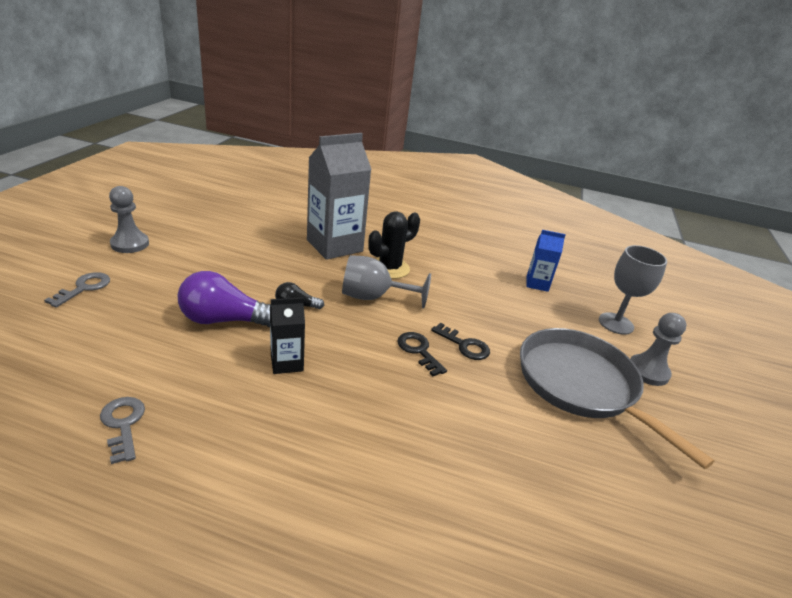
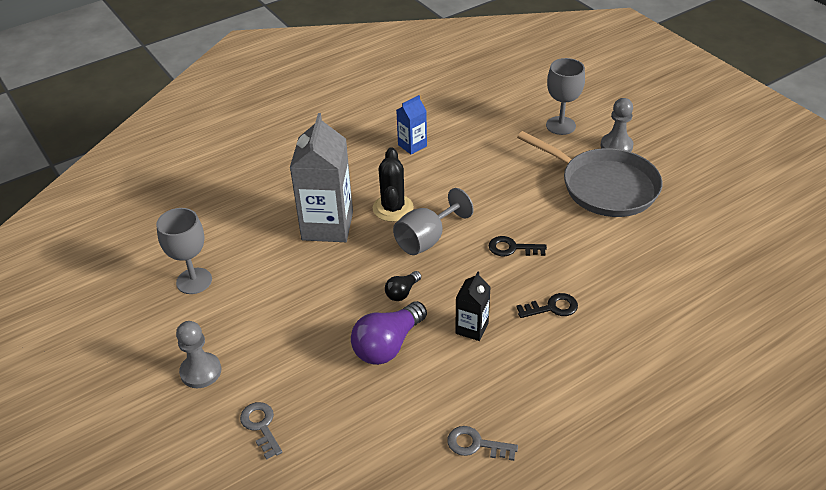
camera: 45 degrees left, 10 degrees up
(222, 213) = (194, 281): none -> grey goblet
(464, 345) = (524, 220): black key -> black key (552, 307)
(537, 284) = (484, 134): blue carton -> blue carton (412, 145)
(581, 385) = (605, 187): grey pan -> grey pan turned 150 degrees counterclockwise

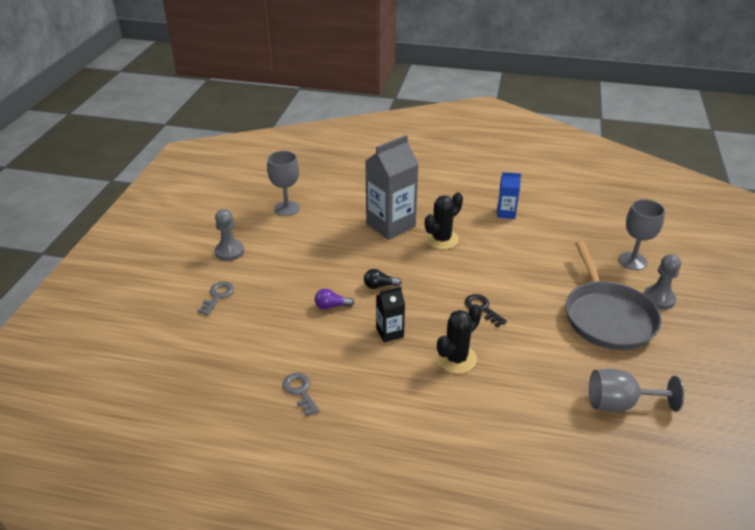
camera: 45 degrees right, 5 degrees down
(388, 345) = (331, 306): purple light bulb -> purple light bulb, size x0.52
(426, 239) = (436, 268): grey goblet -> grey goblet (619, 404)
(552, 307) = (456, 358): black key -> black cactus

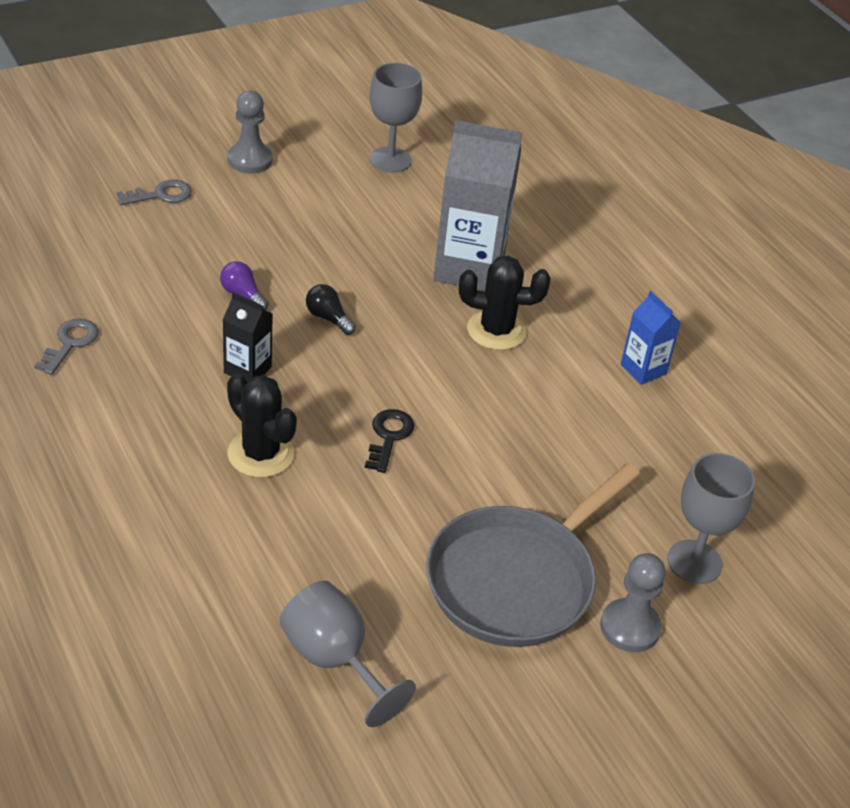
camera: 45 degrees right, 5 degrees up
(456, 358) = (261, 454): black cactus -> black cactus turned 45 degrees clockwise

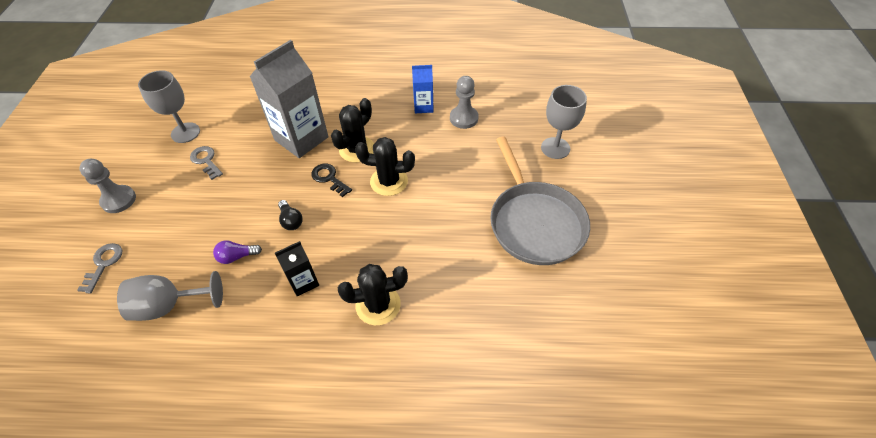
camera: 55 degrees left, 10 degrees up
(70, 343) = (201, 382): grey key -> grey key (206, 161)
(328, 318) = (291, 220): black light bulb -> black light bulb turned 105 degrees counterclockwise
(334, 660) = (554, 334): grey goblet -> grey goblet (169, 305)
(389, 437) = (404, 233): black key -> black key (329, 178)
(465, 387) = (389, 181): none -> black cactus
(630, 627) = (584, 191): grey pawn -> grey pawn (464, 118)

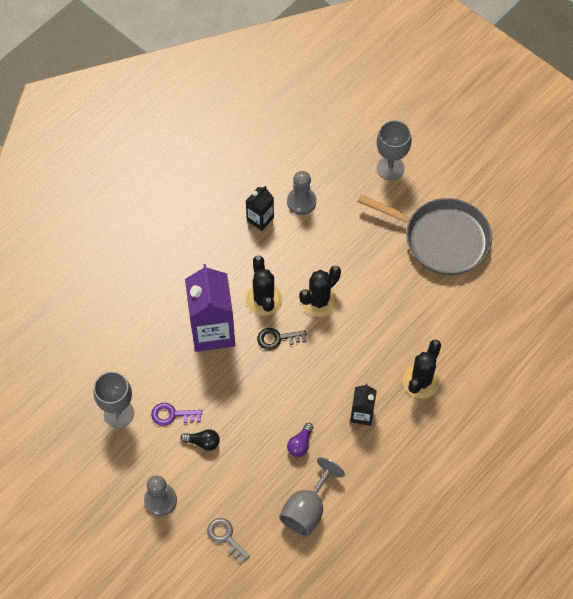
camera: 50 degrees left, 10 degrees up
(206, 161) = (172, 415): grey key -> purple key
(291, 220) = (297, 390): black light bulb -> black light bulb (203, 442)
(301, 138) = (212, 331): grey carton -> purple carton
(423, 106) = (260, 219): blue carton -> black carton

